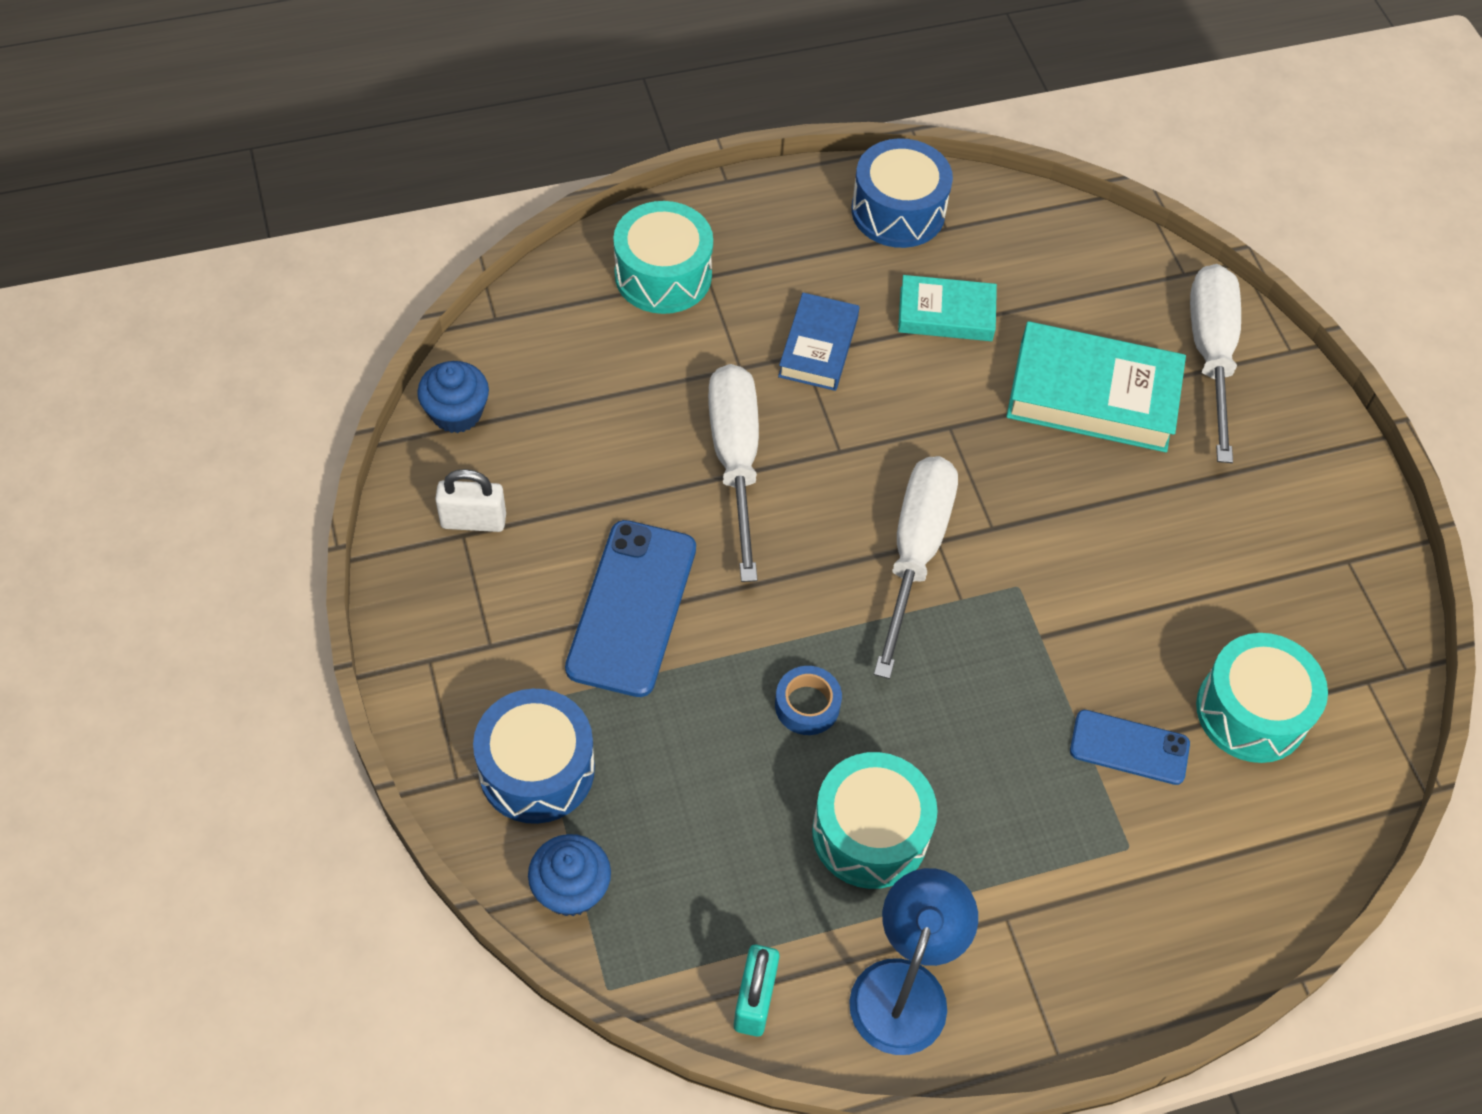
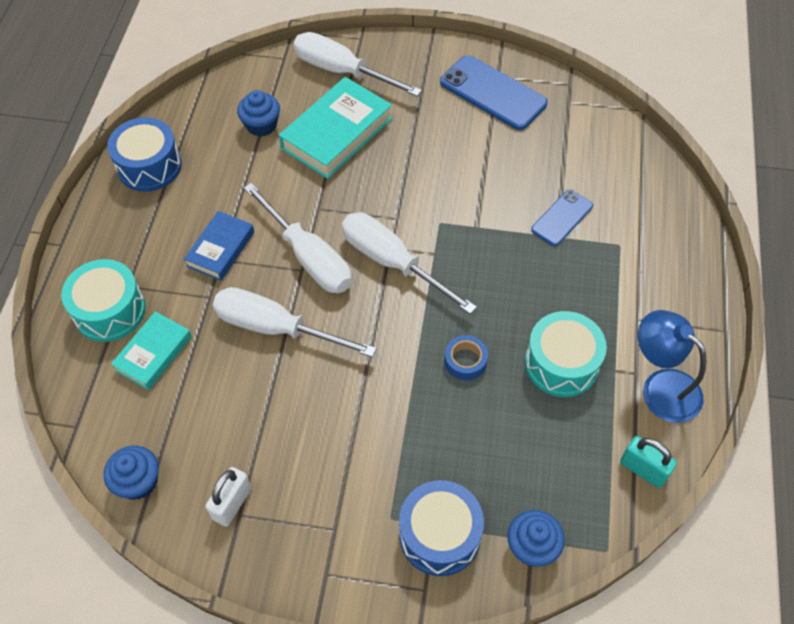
camera: 60 degrees left, 0 degrees up
(632, 608) = (350, 431): blue phone -> blue phone (493, 93)
(818, 347) = (221, 249): blue book -> blue book turned 75 degrees clockwise
(865, 450) = (308, 257): none -> white screwdriver
(946, 314) = (239, 175): turquoise book -> turquoise book (154, 353)
(1046, 301) = (261, 125): none -> blue cupcake
(1251, 711) = (564, 156): turquoise drum -> none

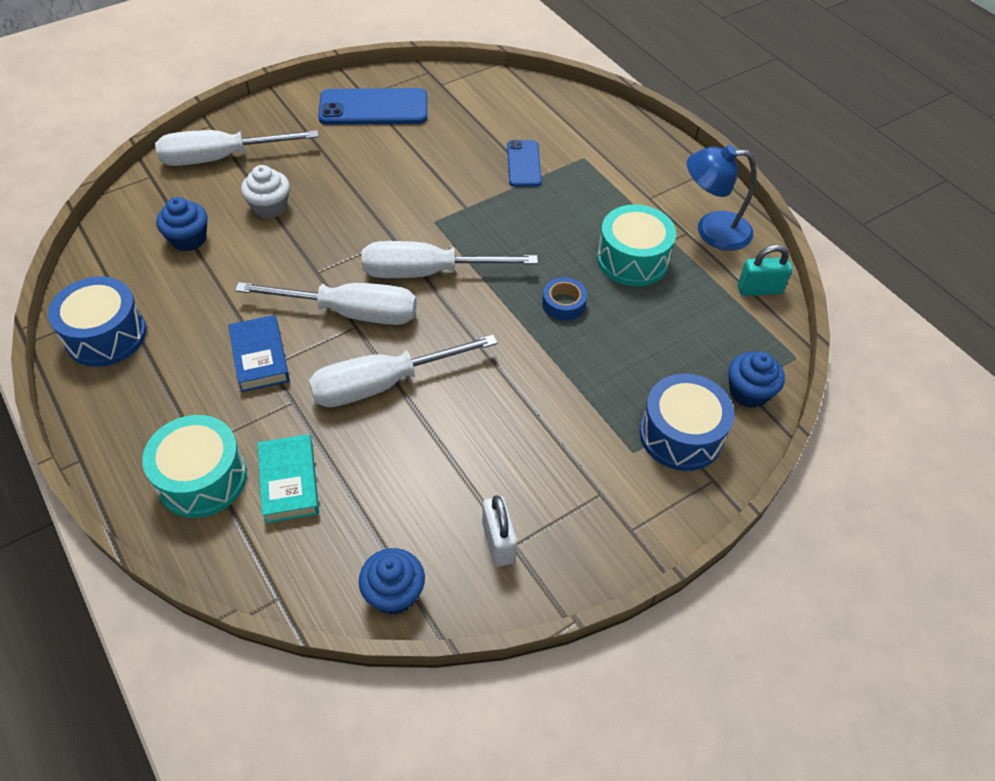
camera: 45 degrees left, 5 degrees down
(337, 133) = (270, 207): turquoise book -> white cupcake

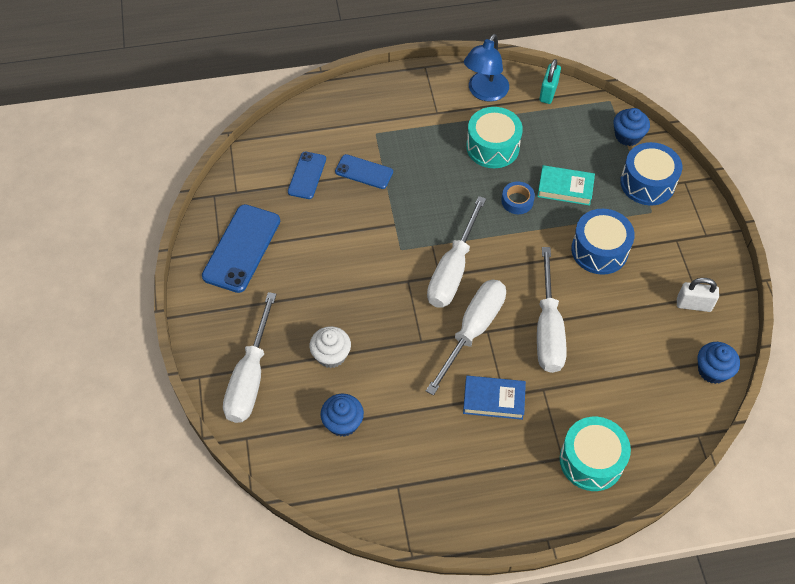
camera: 65 degrees left, 5 degrees up
(106, 335) = (428, 502): blue drum -> blue drum (599, 250)
(289, 482) = (612, 407): turquoise book -> turquoise book (565, 188)
(492, 124) = (307, 175): none -> blue phone

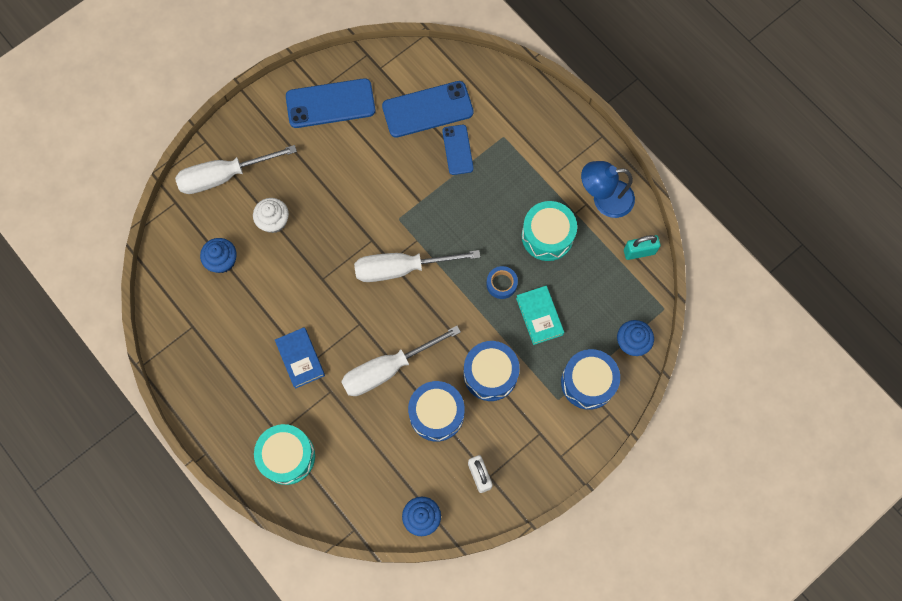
camera: 60 degrees right, 15 degrees up
(307, 175) = (427, 109): blue phone -> blue phone, size x1.69
(473, 330) = (354, 312): white screwdriver -> none
(615, 310) = (436, 414): none -> blue drum

